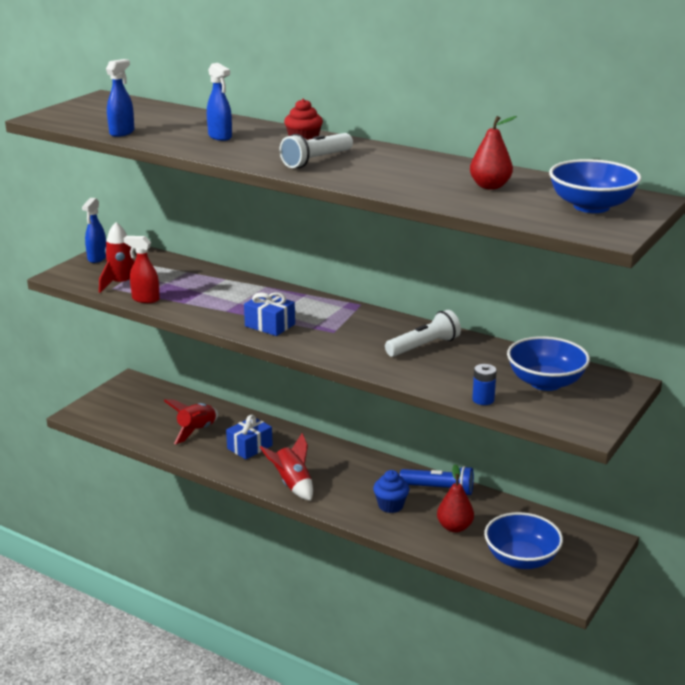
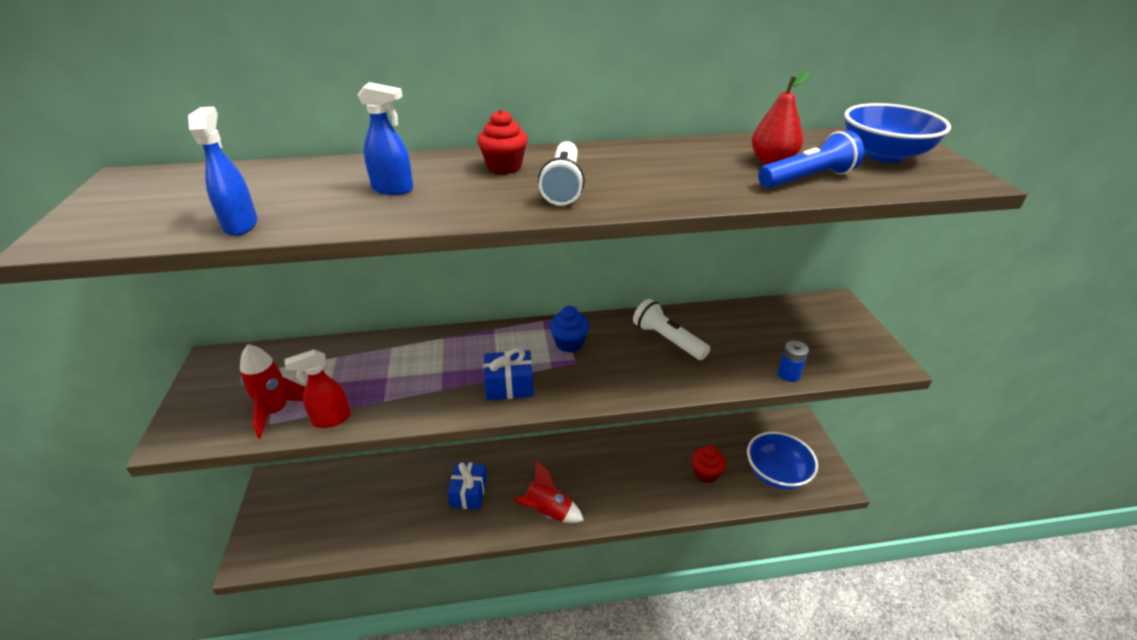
camera: 40 degrees left, 10 degrees up
(97, 258) = (201, 387): blue spray bottle -> none
(196, 431) = (400, 504): red rocket -> none
(390, 505) = (642, 482): blue cupcake -> blue cupcake (569, 343)
(424, 346) = (667, 340): white flashlight -> white flashlight turned 60 degrees counterclockwise
(439, 489) = (656, 443): blue flashlight -> blue flashlight (808, 179)
(454, 527) = (706, 473): red pear -> red cupcake
(545, 382) = (796, 330): blue bowl -> none

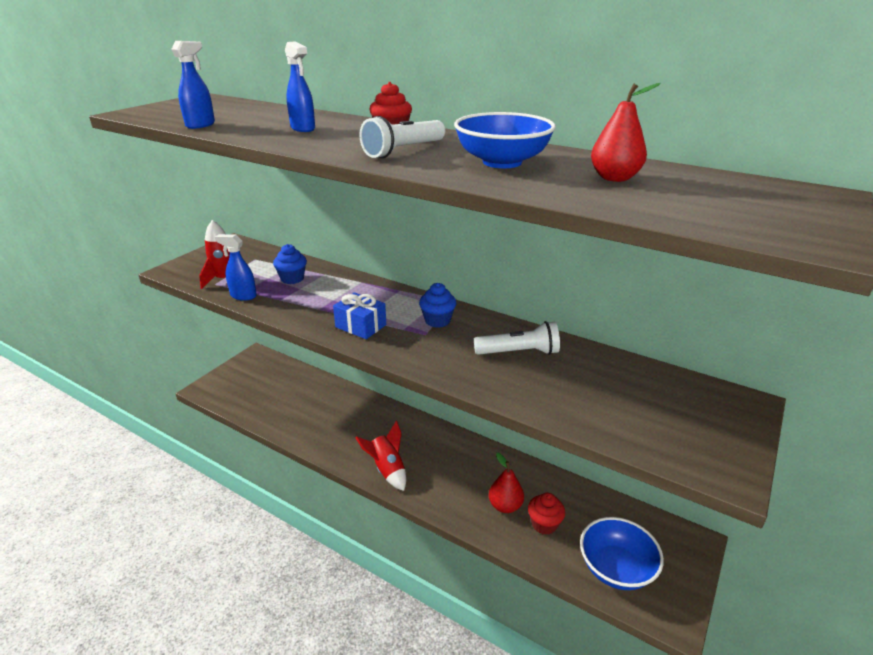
camera: 40 degrees right, 5 degrees down
(331, 419) = (243, 296): red spray bottle -> blue spray bottle
(362, 370) = (292, 279): none -> blue cupcake
(469, 492) = (351, 425): blue gift -> none
(667, 340) = (519, 352): white flashlight -> white flashlight turned 90 degrees clockwise
(667, 478) = (505, 506): none -> red pear
(788, 374) = (594, 427): blue battery -> none
(808, 179) = (617, 195): blue flashlight -> none
(884, 155) = (758, 203): blue bowl -> blue bowl (502, 162)

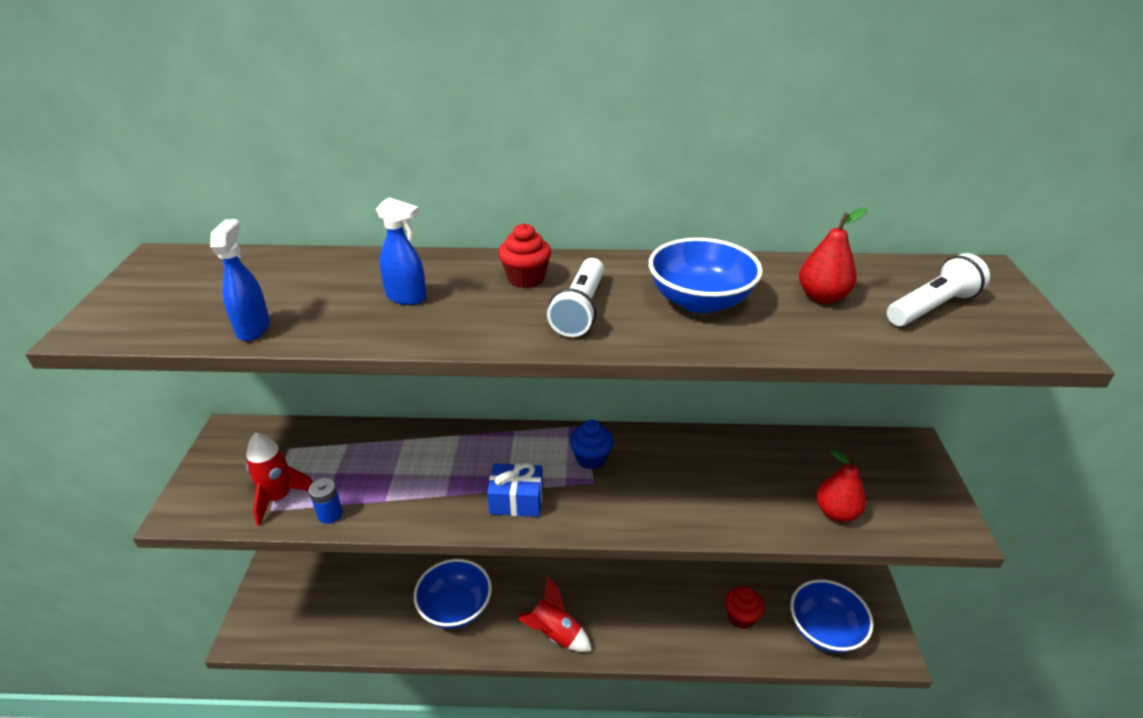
camera: 30 degrees left, 5 degrees up
(243, 296) = (330, 514): blue spray bottle -> blue battery
(292, 279) = (370, 462): blue cupcake -> none
(334, 425) = (455, 608): none -> blue bowl
(505, 506) = (695, 615): red pear -> red pear (836, 512)
(519, 352) = (701, 467): white flashlight -> white flashlight (932, 307)

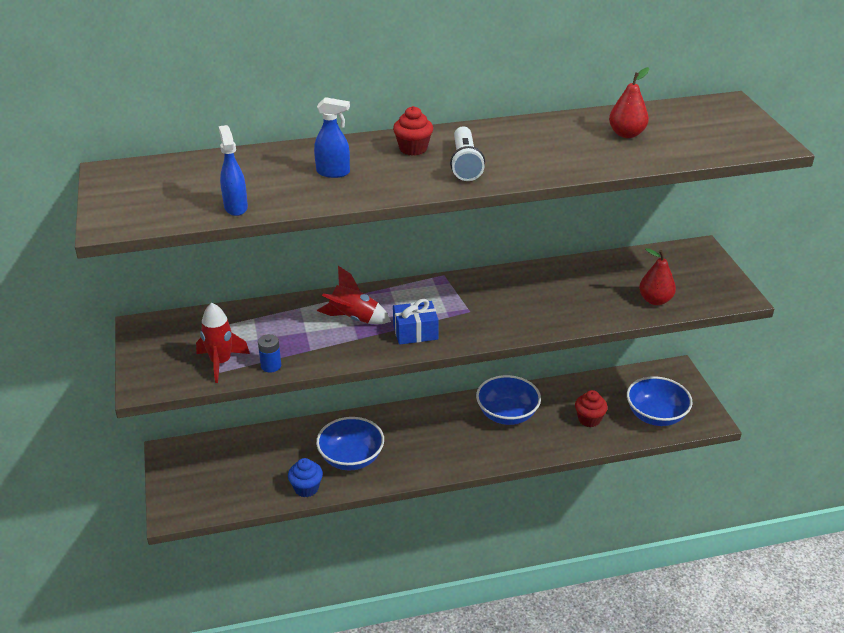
camera: 15 degrees left, 0 degrees up
(555, 634) = (443, 459): red rocket -> red rocket (353, 318)
(591, 458) = (460, 296): blue cupcake -> blue cupcake (306, 488)
(700, 301) = (545, 147): blue bowl -> blue bowl (507, 414)
(932, 307) = (699, 131): white flashlight -> none

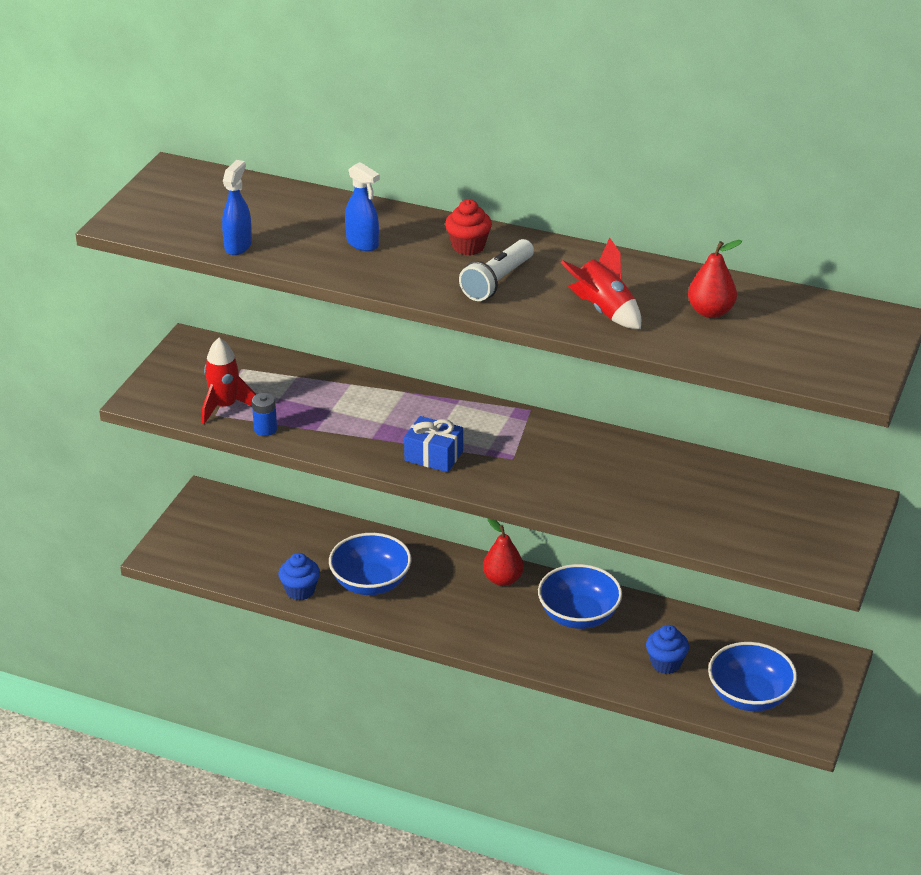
camera: 35 degrees right, 0 degrees up
(353, 318) = (389, 416): red rocket -> red rocket (604, 311)
(589, 419) = (666, 663): red cupcake -> blue cupcake
(655, 300) = (728, 532): red pear -> red pear (502, 579)

